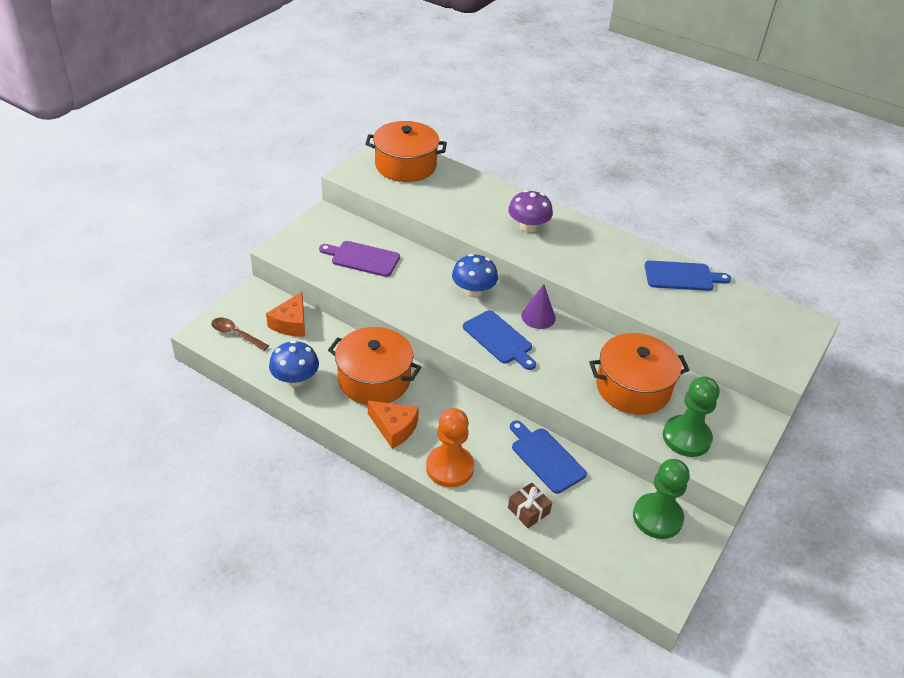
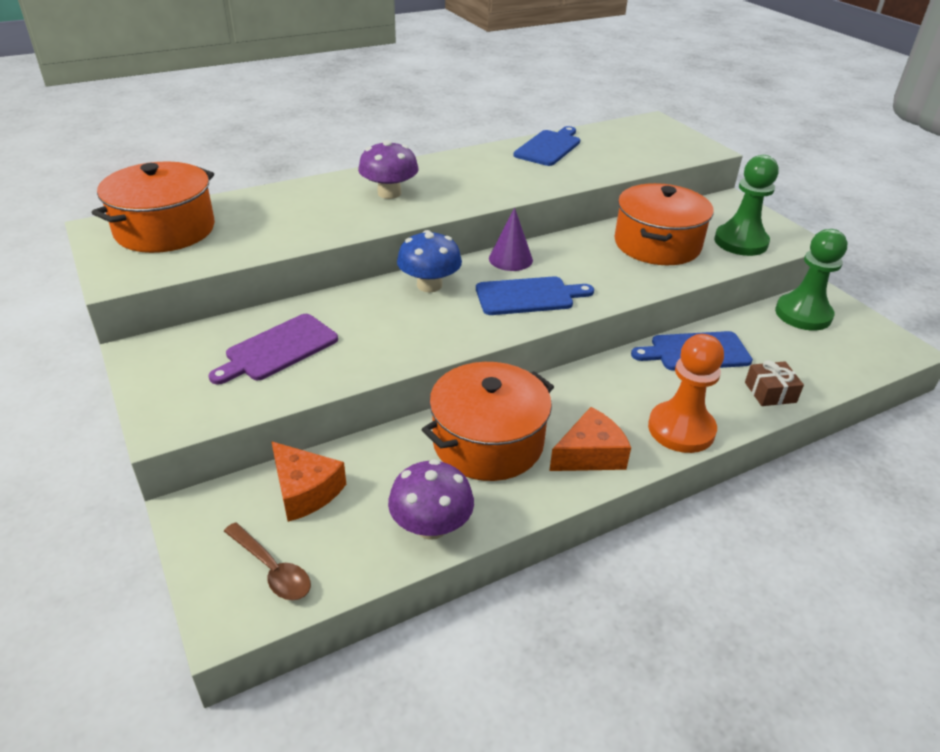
camera: 60 degrees left, 5 degrees down
(236, 334) = (272, 569): brown spoon -> brown spoon turned 105 degrees counterclockwise
(295, 379) = (431, 526): blue mushroom -> purple mushroom

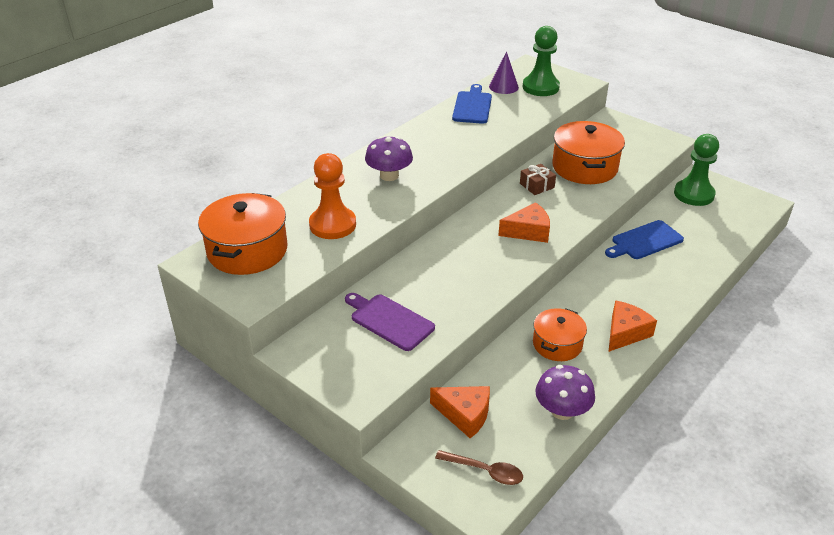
camera: 20 degrees left, 0 degrees up
(278, 349) = (389, 320): purple cutting board -> purple cutting board turned 105 degrees clockwise
(429, 285) = (454, 241): blue mushroom -> none
(488, 442) = (557, 344): orange pot -> orange pot, size x0.62
(510, 259) = (495, 205): purple cone -> purple cone (503, 87)
(528, 296) = (528, 231): blue cutting board -> orange cheese
(681, 429) = (668, 299): orange pawn -> orange pawn (332, 225)
(740, 242) = (637, 151): green pawn -> green pawn (540, 87)
(770, 392) = (705, 257): brown gift -> brown gift (537, 185)

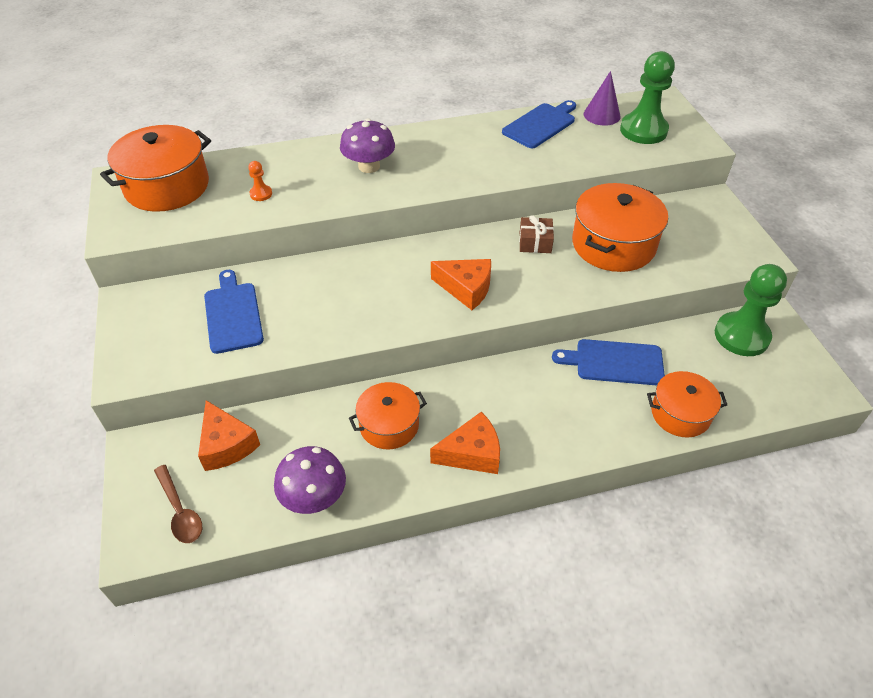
camera: 35 degrees right, 10 degrees up
(332, 225) = (261, 194): orange pawn -> orange pawn, size x0.43
(389, 320) = (233, 314): purple cutting board -> blue cutting board
(710, 251) = (680, 414): none -> orange pot

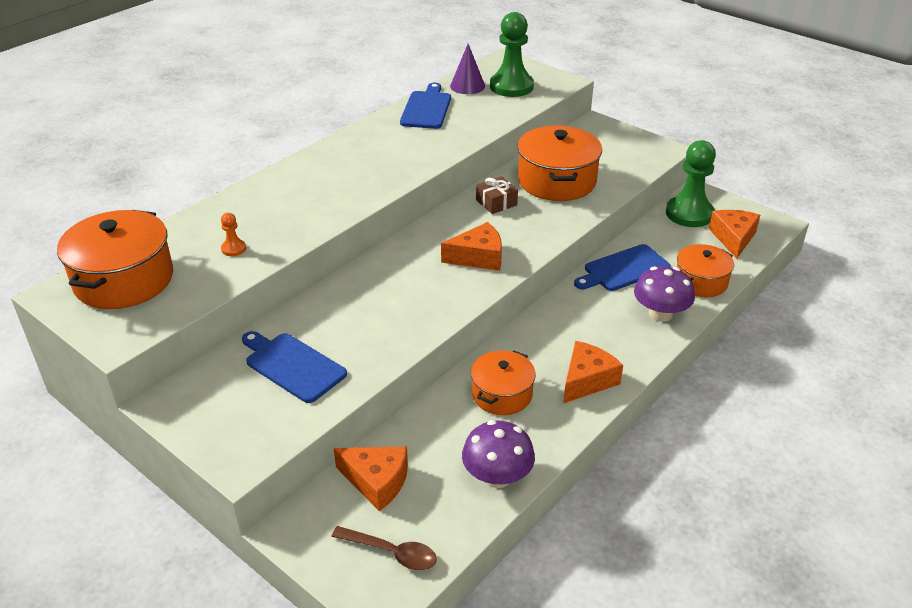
camera: 35 degrees left, 10 degrees down
(369, 166) = (312, 190): purple mushroom -> purple mushroom (660, 314)
(764, 384) = (733, 238): none -> orange cheese

